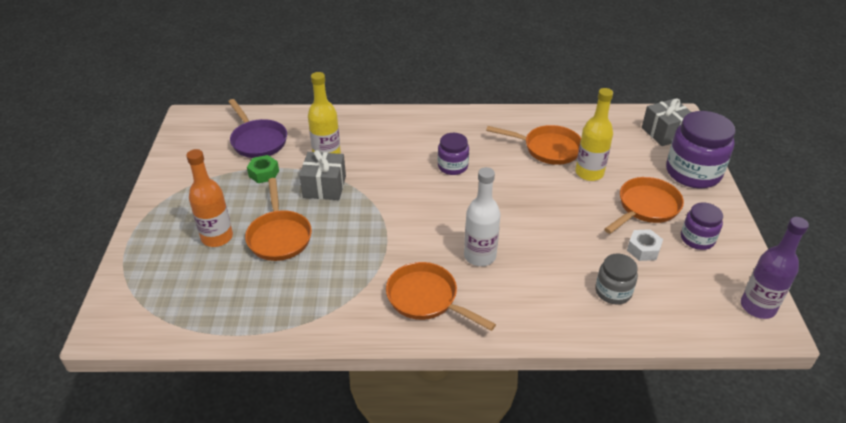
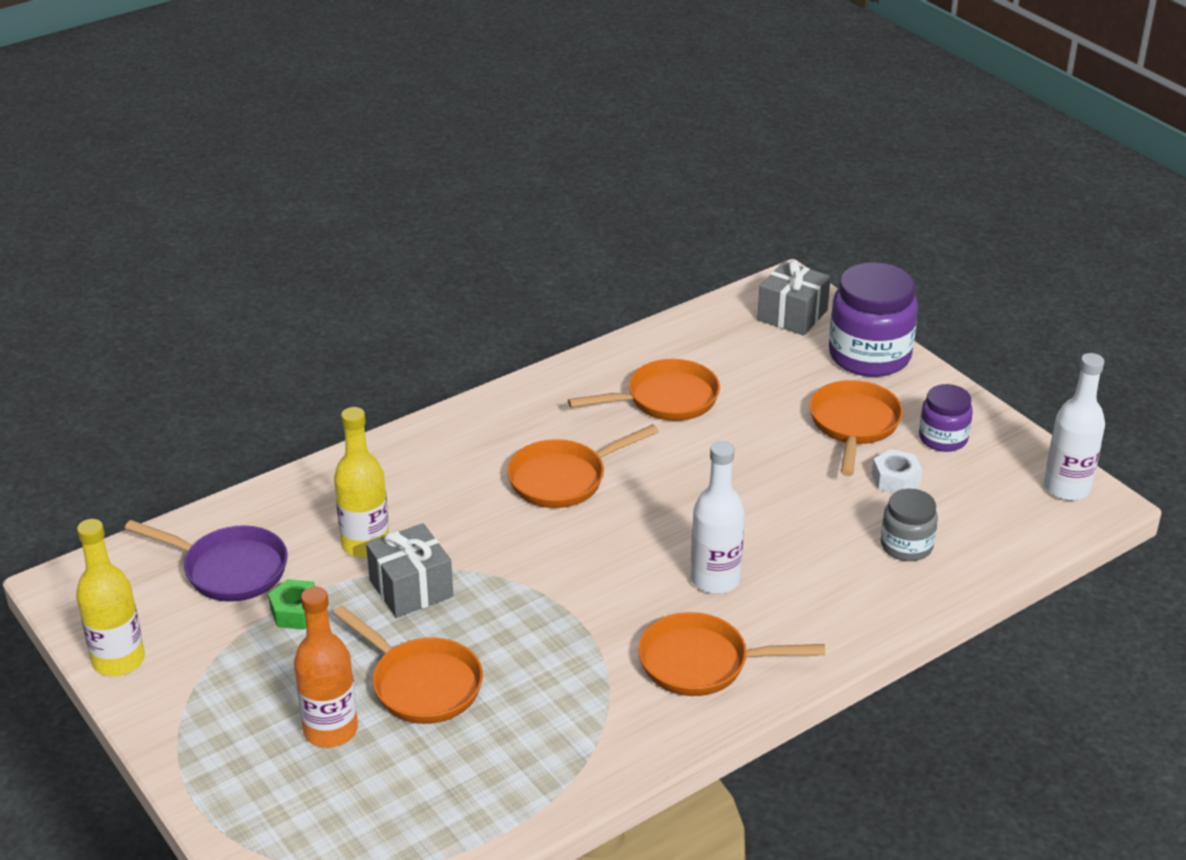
camera: 35 degrees left, 5 degrees down
(452, 166) = (563, 479): purple jar -> orange pan
(589, 173) = (748, 410): yellow bottle -> yellow bottle (118, 660)
(757, 307) = (1067, 488): purple bottle -> white bottle

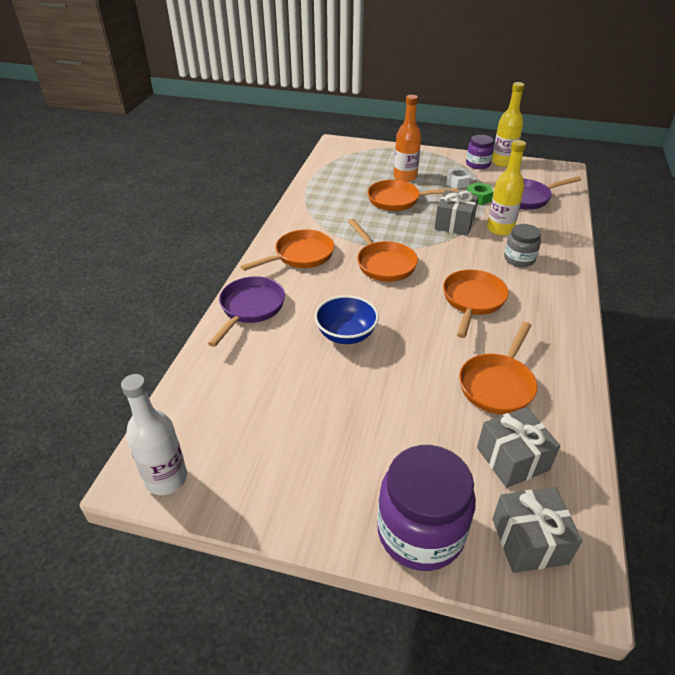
camera: 140 degrees right, 5 degrees up
(715, 579) = (335, 292): white bottle -> none
(735, 353) = (512, 459): none -> grey gift
(762, 521) = (346, 334): none -> blue bowl
(850, 617) = (250, 308): none -> purple pan
(854, 425) = (362, 441): orange pan -> orange pan (384, 264)
(896, 479) = (295, 410): white nut -> white nut (457, 182)
(906, 546) = (251, 365): grey jar -> grey jar (519, 259)
(943, 438) = (290, 471): purple jar -> purple jar (478, 164)

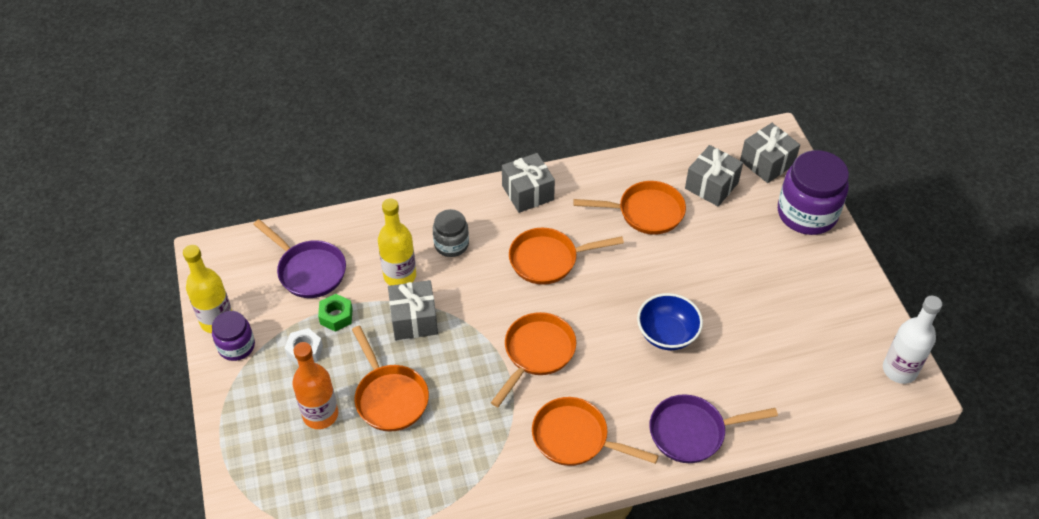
camera: 120 degrees left, 10 degrees up
(562, 317) = (527, 193): none -> grey gift

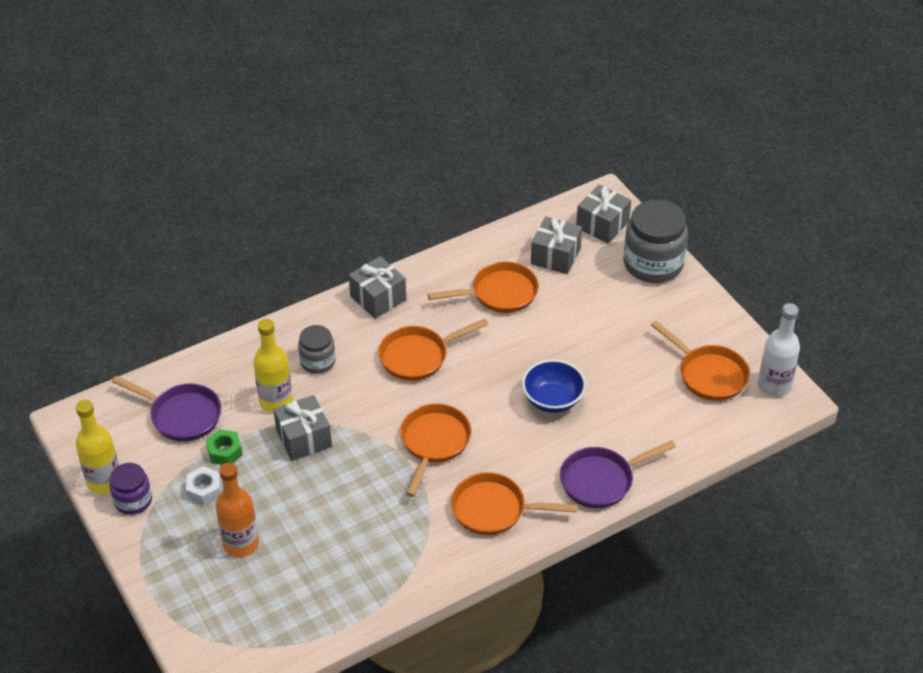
camera: 15 degrees left, 5 degrees down
(390, 397) = (304, 513): orange pan -> orange pan (709, 374)
(807, 213) = (653, 264): purple jar -> grey jar

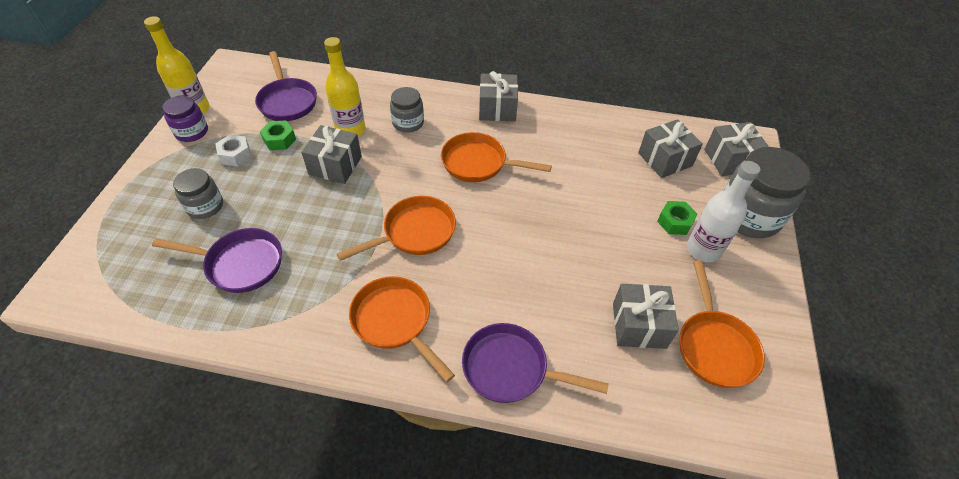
camera: 40 degrees right, 5 degrees up
(241, 544) = (205, 206): orange bottle -> grey jar
(332, 559) = (240, 264): none -> purple pan
(499, 293) = (590, 159): orange pan -> none
(553, 400) = (544, 266): blue bowl -> none
(608, 304) = (675, 222): none -> green nut
(652, 395) = (639, 325): none -> grey gift
(774, 386) = (778, 408): white bottle -> white bottle (703, 250)

